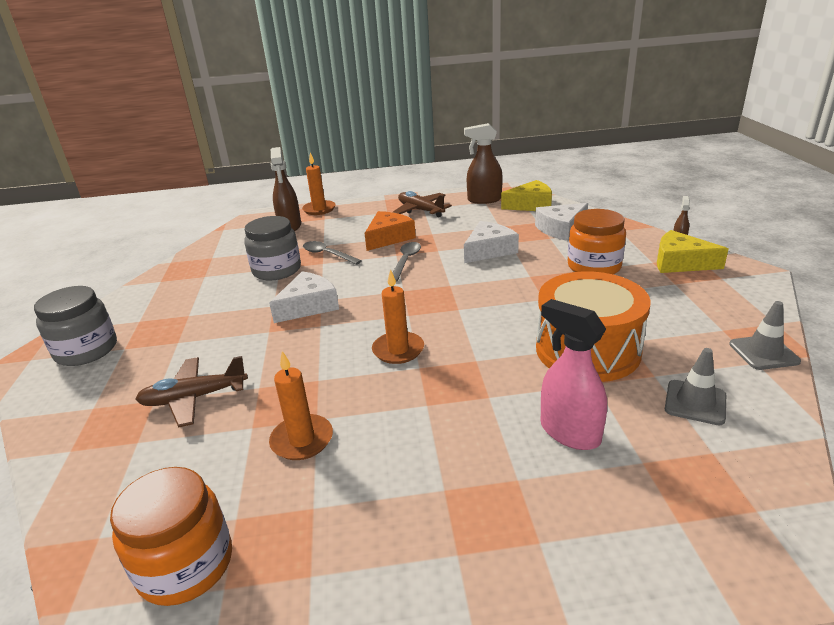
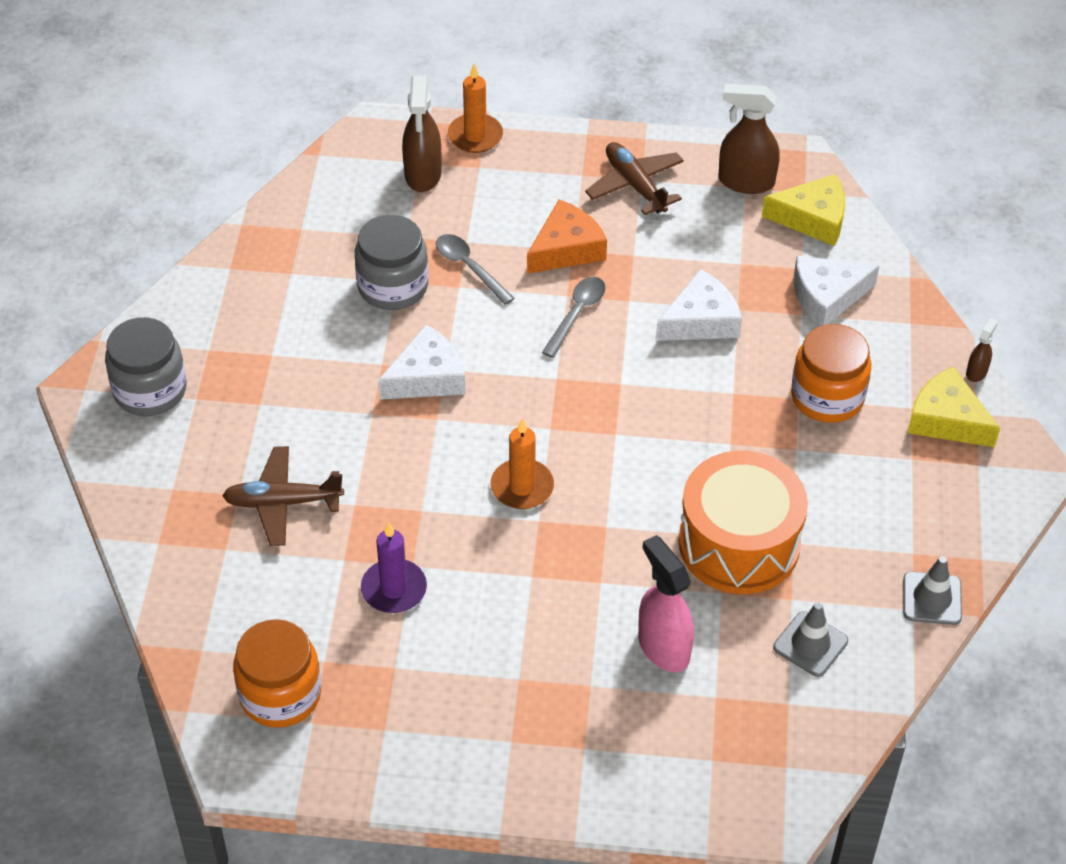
camera: 10 degrees right, 20 degrees up
(302, 440) = (394, 589): orange candle -> purple candle

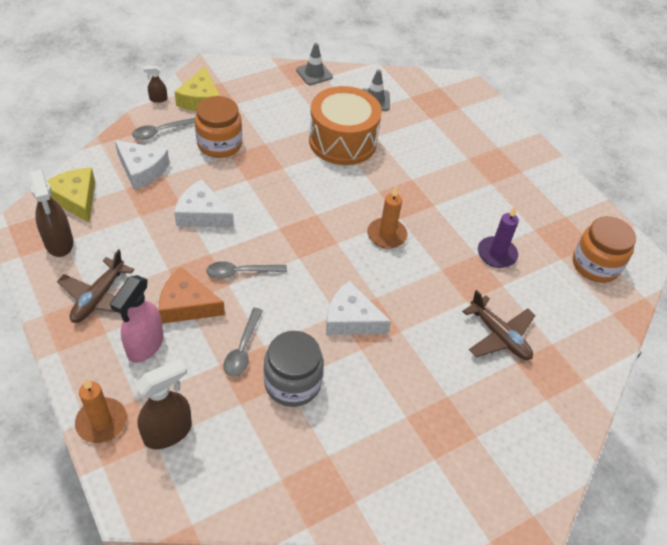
camera: 130 degrees left, 0 degrees up
(150, 390) = (496, 470): grey jar -> none
(663, 647) = (424, 143): pink spray bottle -> pink spray bottle (145, 345)
(896, 346) = (161, 131): none -> grey spoon

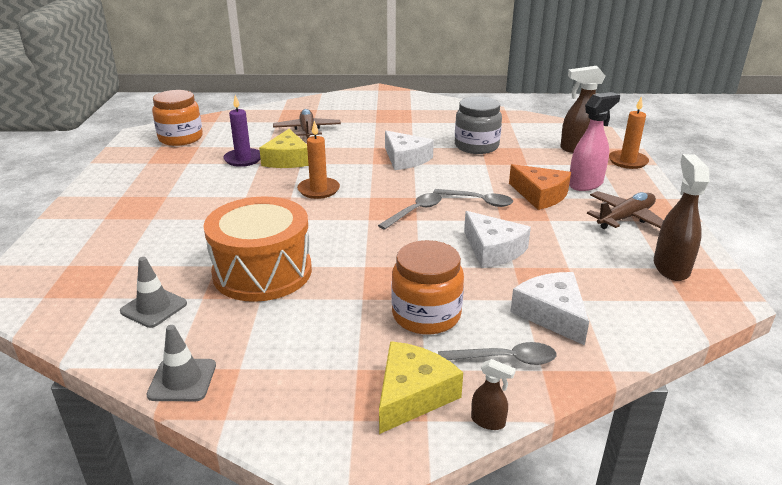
camera: 145 degrees left, 20 degrees down
(76, 199) = (651, 305): yellow cheese -> yellow cheese (287, 159)
(242, 349) = (504, 165): grey spoon -> grey spoon (415, 211)

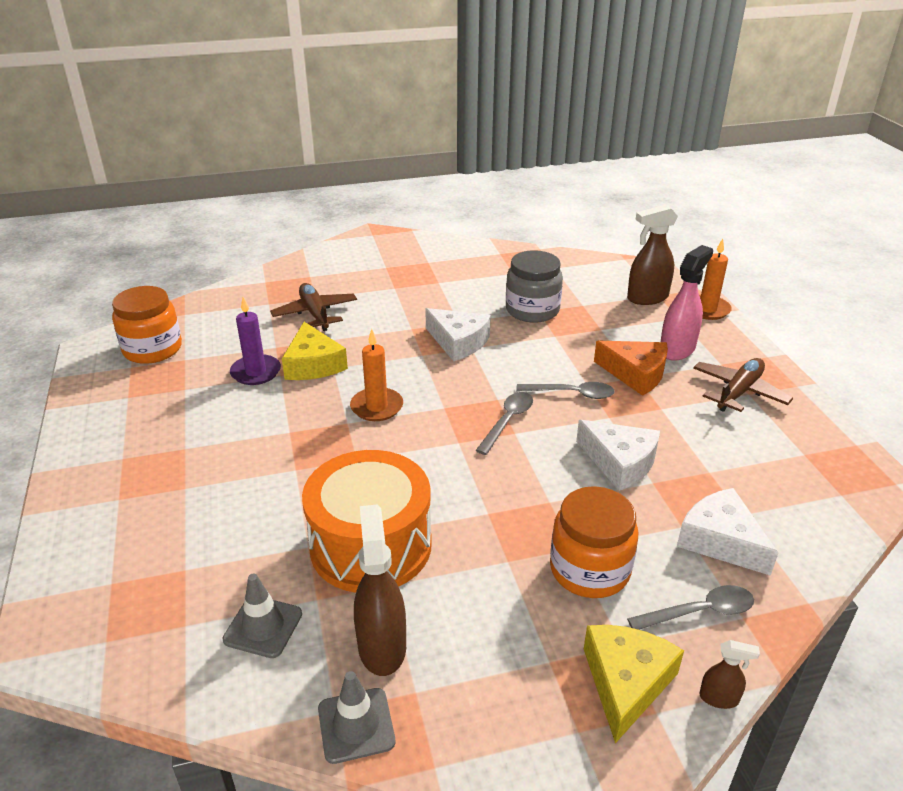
camera: 15 degrees left, 5 degrees up
(671, 267) = (811, 453): brown spray bottle -> brown spray bottle (382, 646)

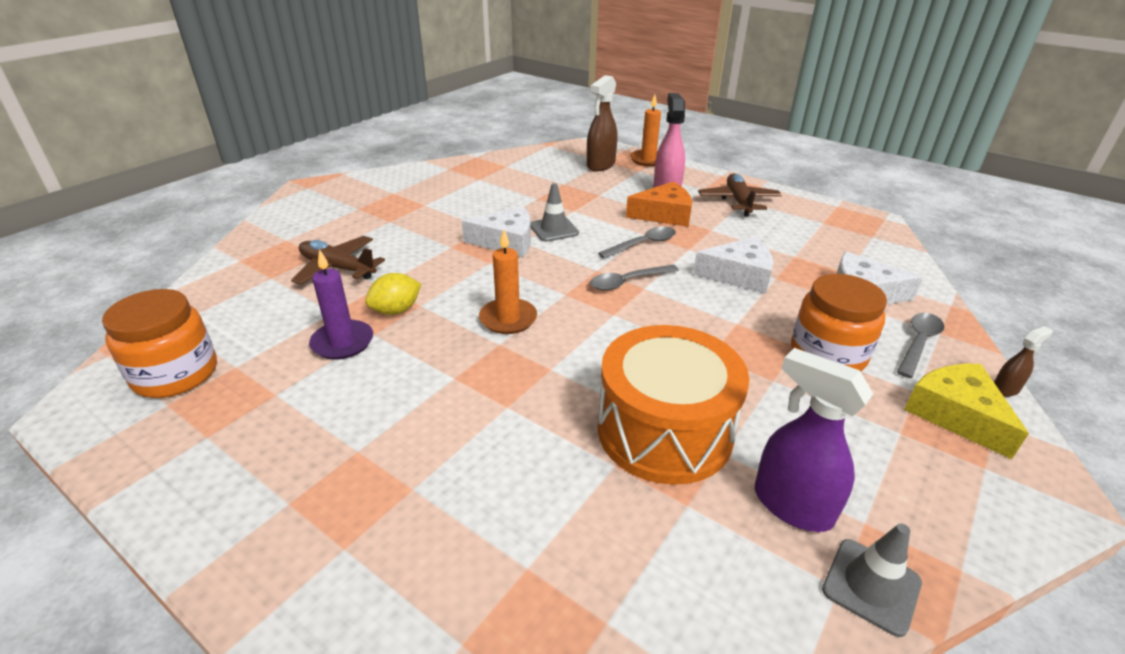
camera: 40 degrees left, 0 degrees up
(263, 627) = (680, 564): grey traffic cone -> grey traffic cone (554, 229)
(313, 364) = (396, 310): yellow cheese -> yellow lemon
(382, 646) = (791, 505): brown spray bottle -> purple spray bottle
(508, 421) = (627, 282): grey spoon -> grey spoon turned 105 degrees counterclockwise
(532, 310) = (532, 199): grey jar -> none

